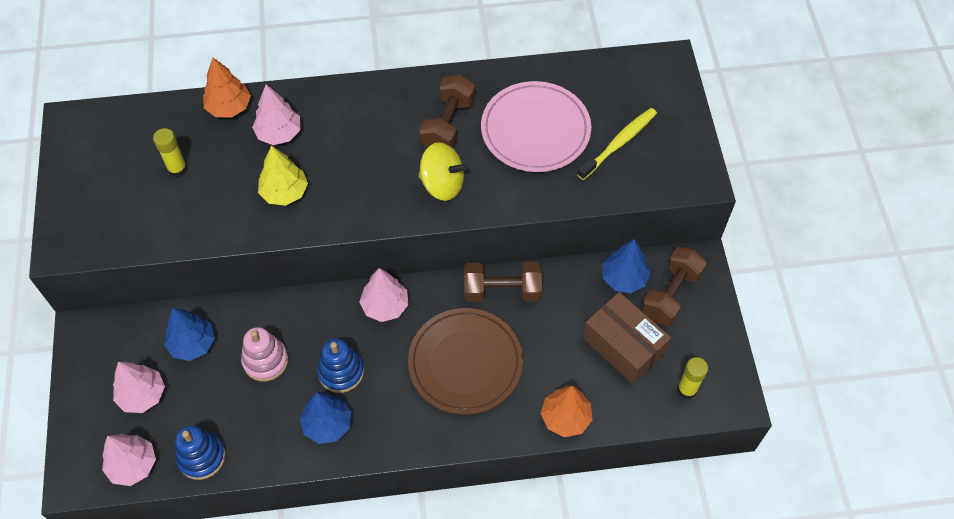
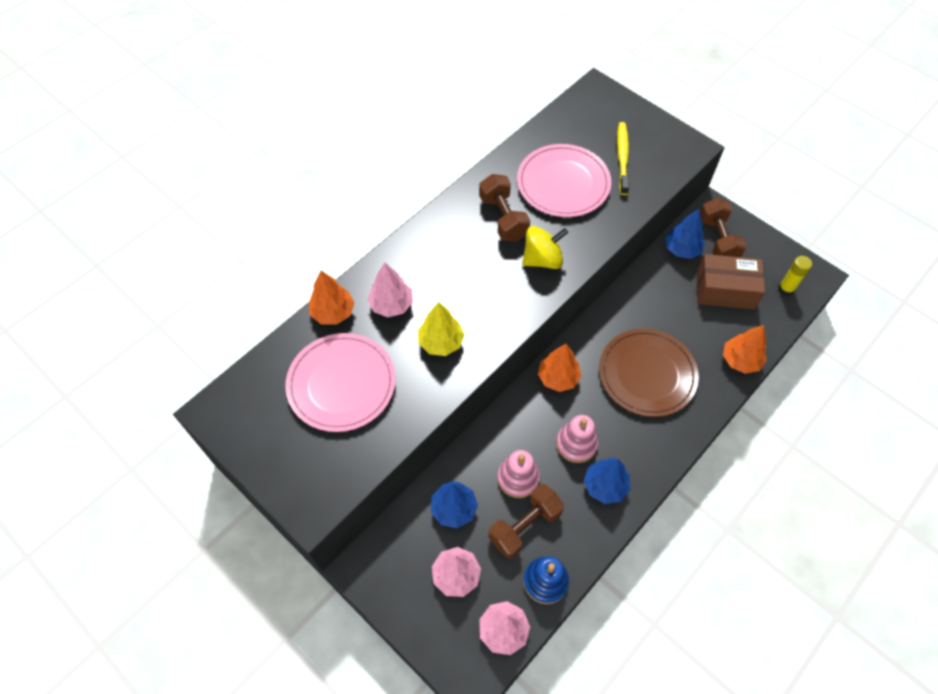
camera: 40 degrees left, 0 degrees up
(177, 169) = (341, 384): yellow glue stick -> pink plate
(341, 372) = (576, 444): blue stacking toy -> pink stacking toy
(385, 306) = (558, 378): pink tree -> orange tree
(502, 290) = (620, 311): brown dumbbell -> brown dumbbell (524, 526)

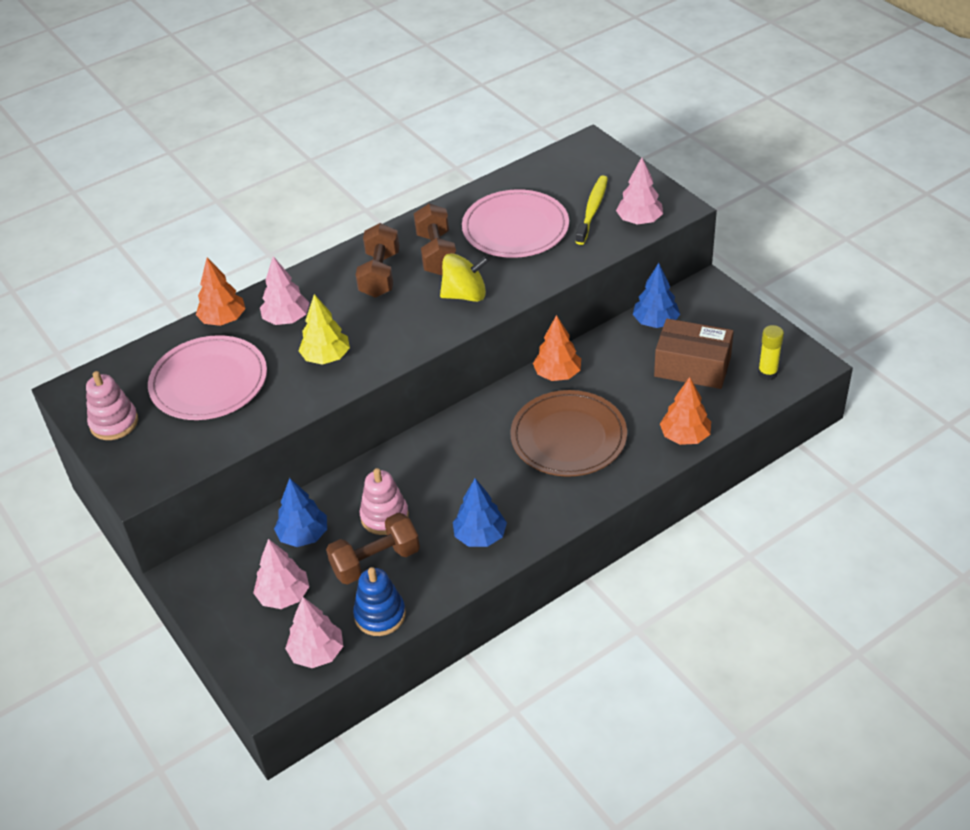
camera: 15 degrees right, 15 degrees down
(558, 378) = (464, 429): orange tree -> orange tree (557, 374)
(576, 444) = (462, 493): pink stacking toy -> pink stacking toy (114, 423)
(665, 164) = (639, 220): none -> pink tree
(717, 239) = (702, 316): brown dumbbell -> brown dumbbell (380, 275)

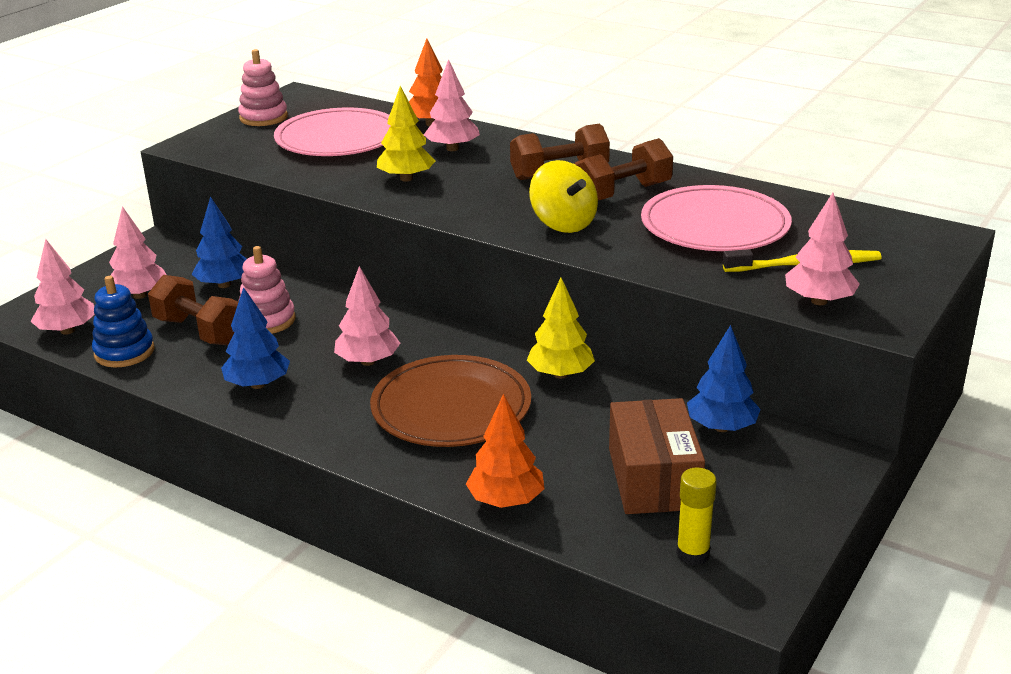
camera: 65 degrees right, 15 degrees down
(483, 468) = (368, 361): none -> pink tree
(557, 374) = (560, 374): orange tree -> yellow tree

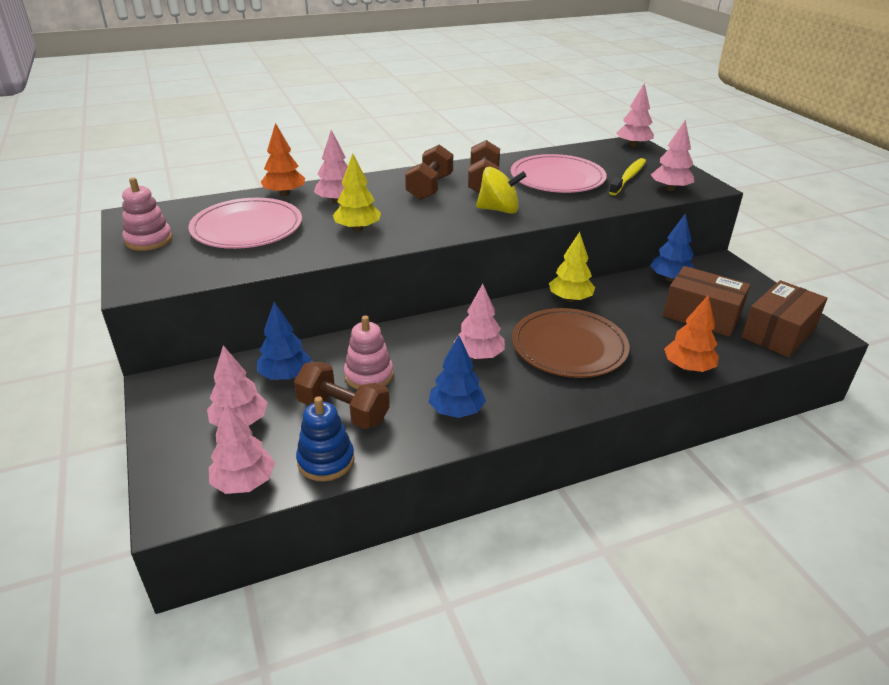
camera: 55 degrees left, 5 degrees up
(200, 331) = (343, 411): brown dumbbell -> brown dumbbell turned 45 degrees clockwise
(692, 554) = (778, 333): yellow glue stick -> brown box
(934, 237) = (633, 145): none -> pink tree

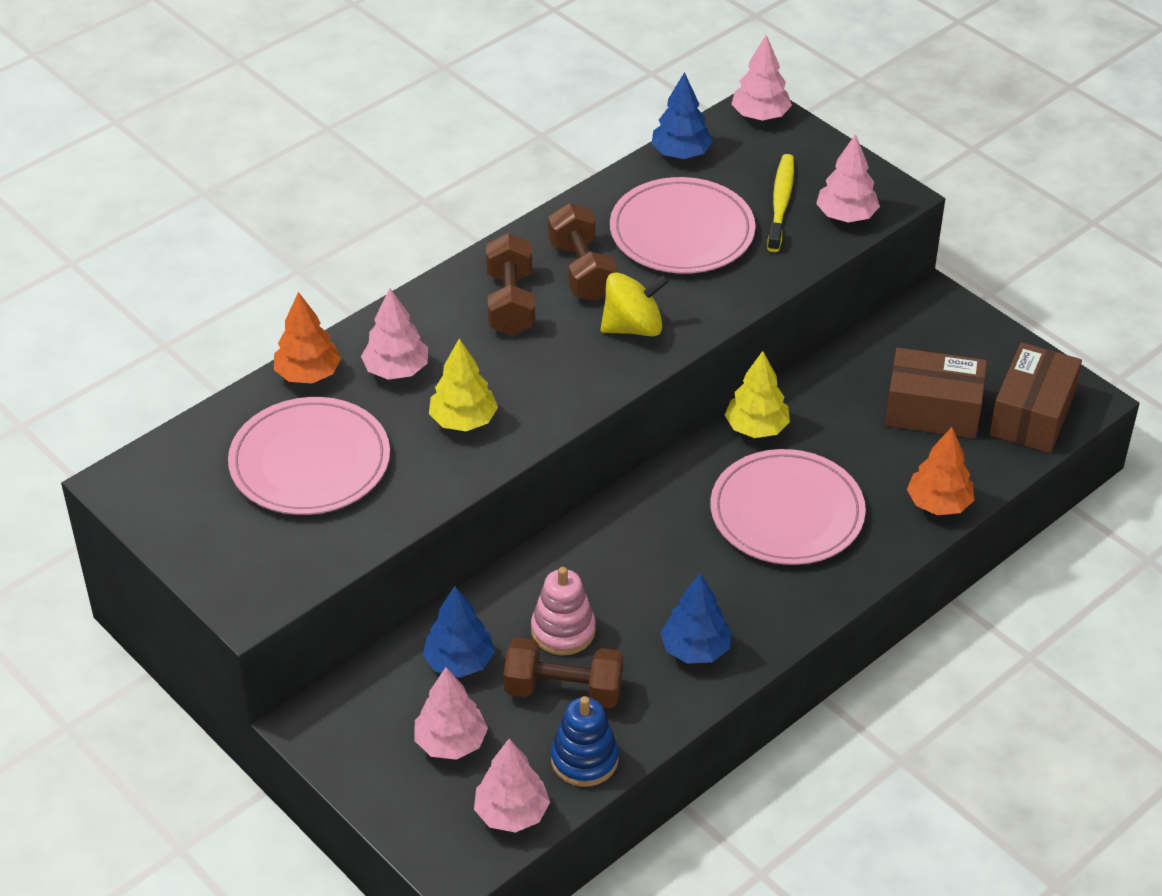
camera: 20 degrees left, 10 degrees up
(149, 240) = (192, 524): pink stacking toy -> none
(479, 355) = (682, 559): pink tree -> none
(569, 347) = (787, 512): brown plate -> pink plate
(669, 278) = (874, 351): blue tree -> blue tree (680, 153)

